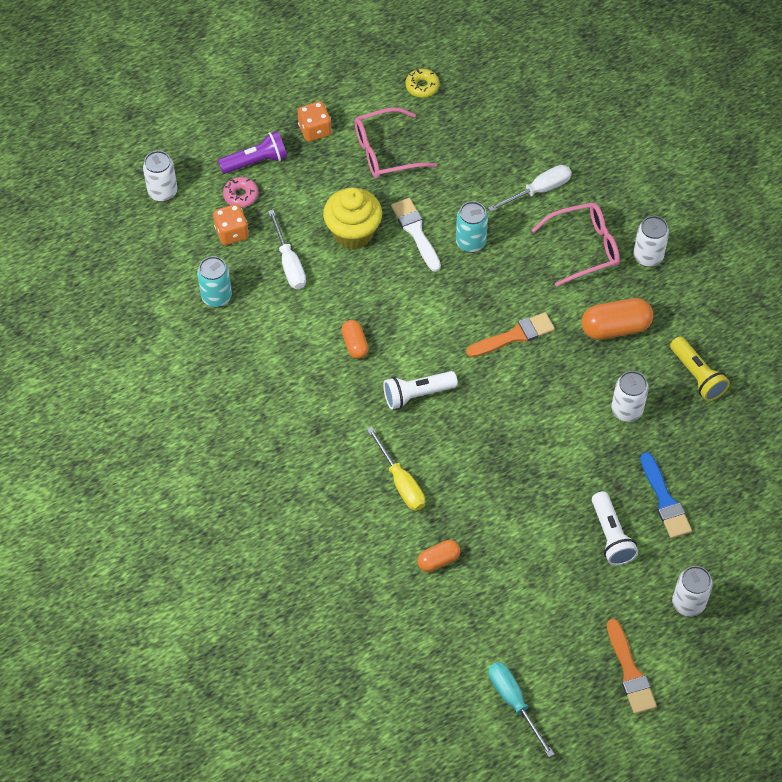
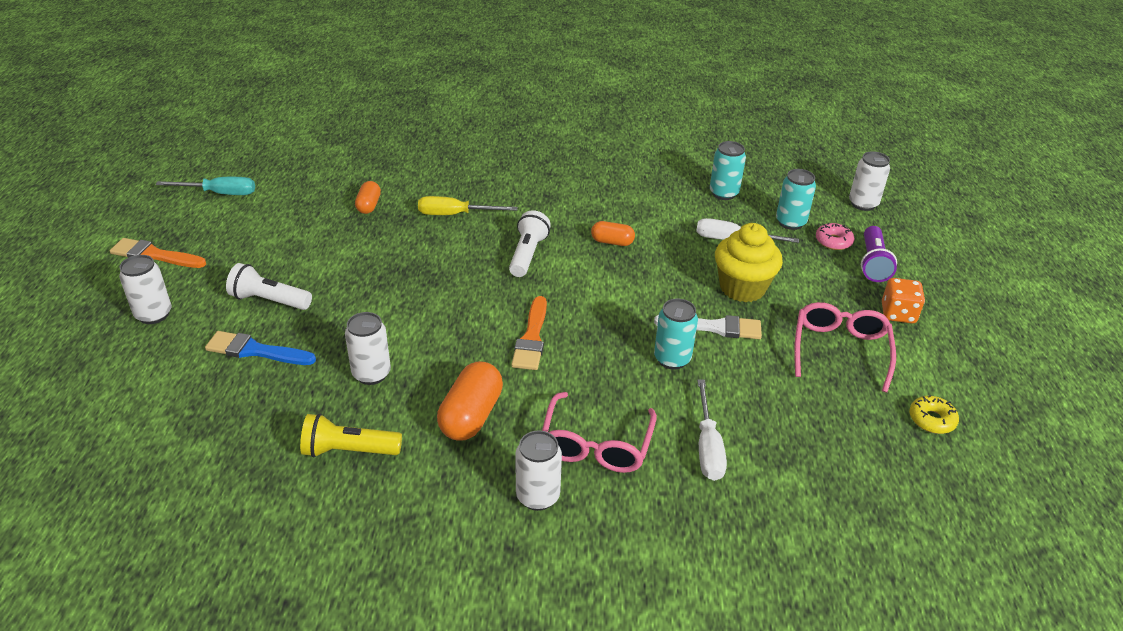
camera: 120 degrees right, 20 degrees down
(231, 233) = (790, 222): orange dice -> turquoise can

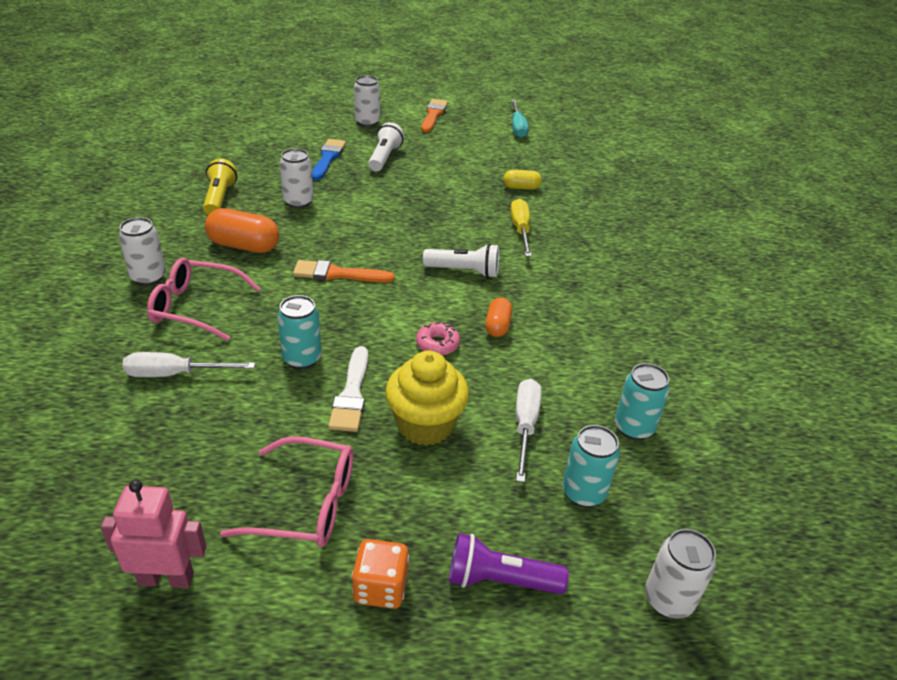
camera: 85 degrees right, 0 degrees up
(369, 205) = (521, 187): orange capsule -> yellow capsule
(833, 241) = (547, 538): pink donut -> pink donut (437, 344)
(931, 420) = (166, 578): yellow donut -> pink robot

